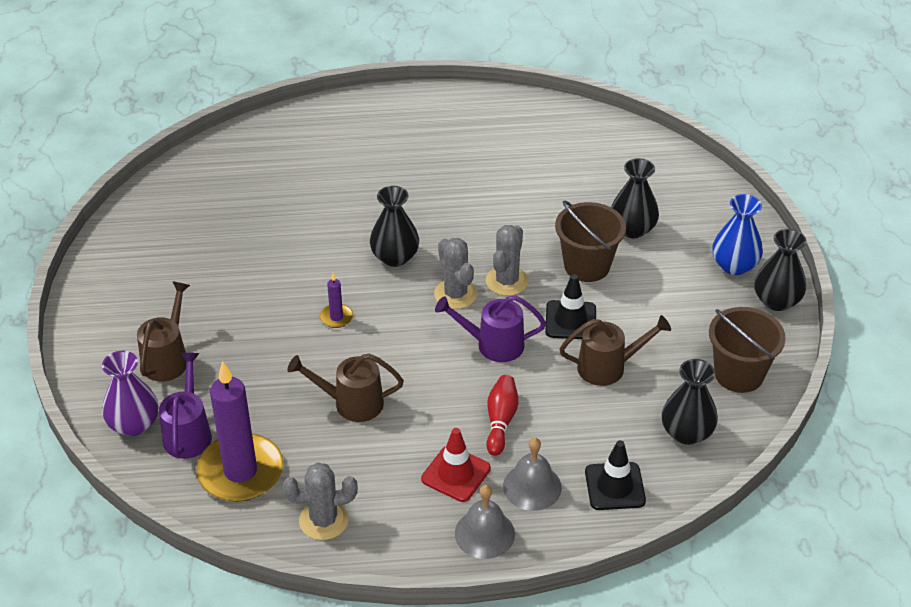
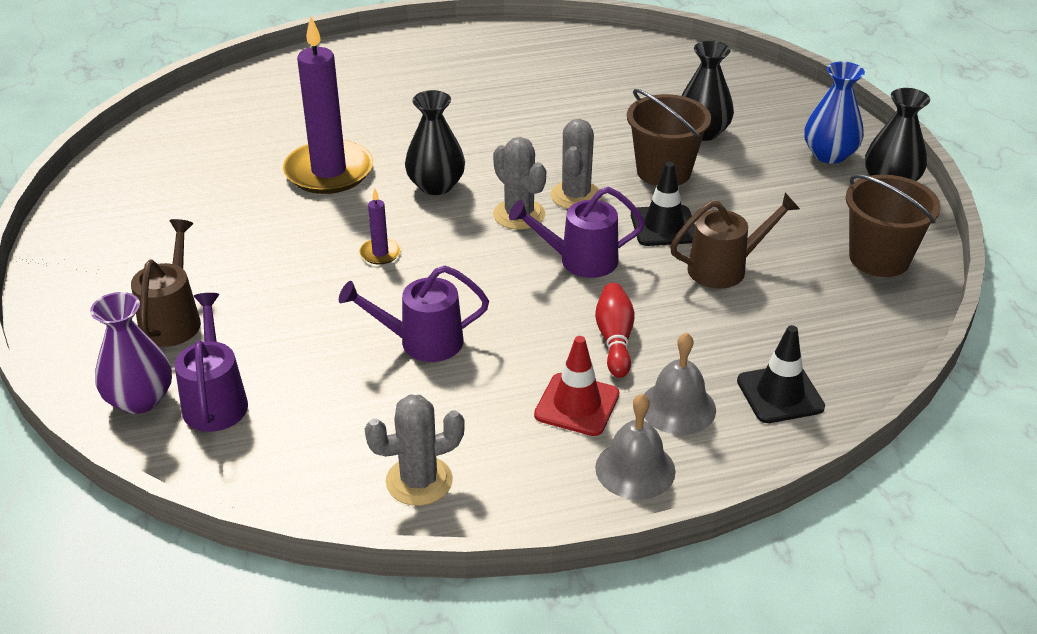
camera: 10 degrees left, 5 degrees down
(240, 471) = (294, 437): purple candle -> purple candle (329, 171)
(351, 403) = (421, 342): brown watering can -> purple watering can
(686, 432) = (843, 325): black vase -> none

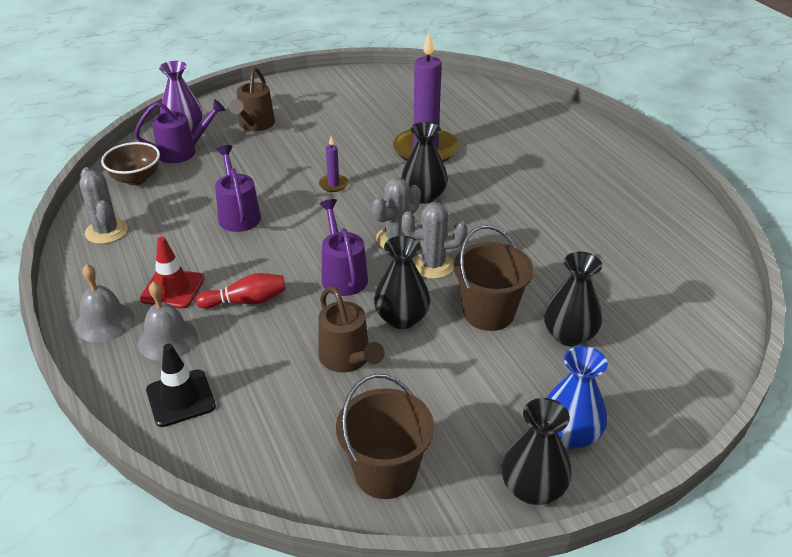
camera: 80 degrees right, 0 degrees up
(173, 319) = (255, 125): brown watering can -> brown watering can turned 105 degrees clockwise
(276, 454) = (136, 179): none -> brown bowl
(663, 226) = (402, 318): black traffic cone -> black vase

